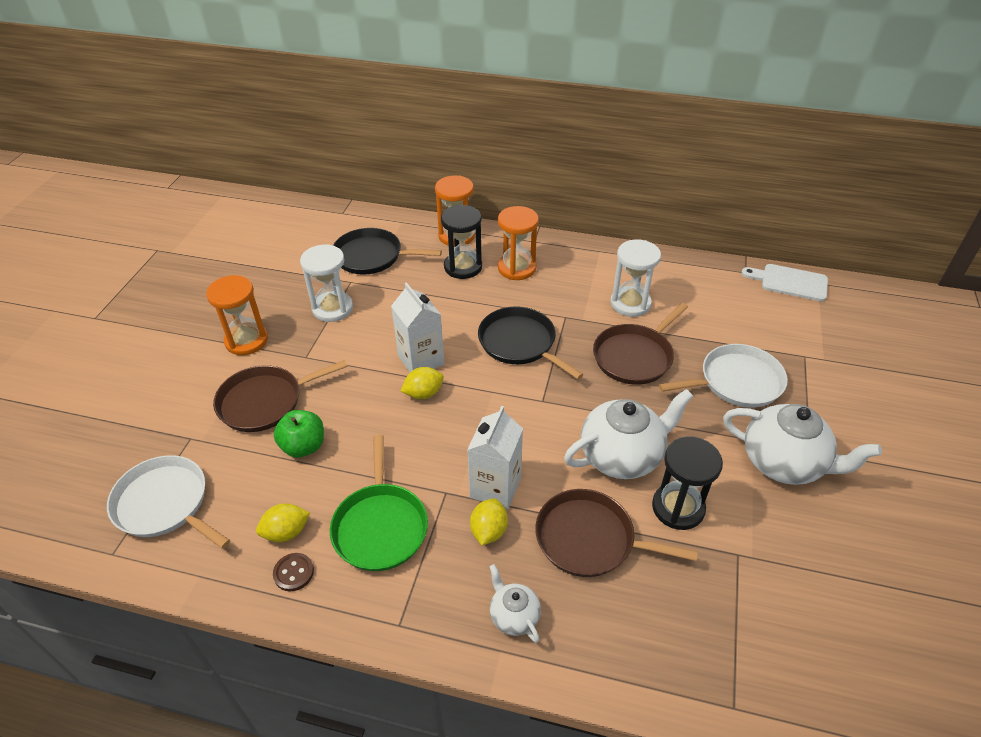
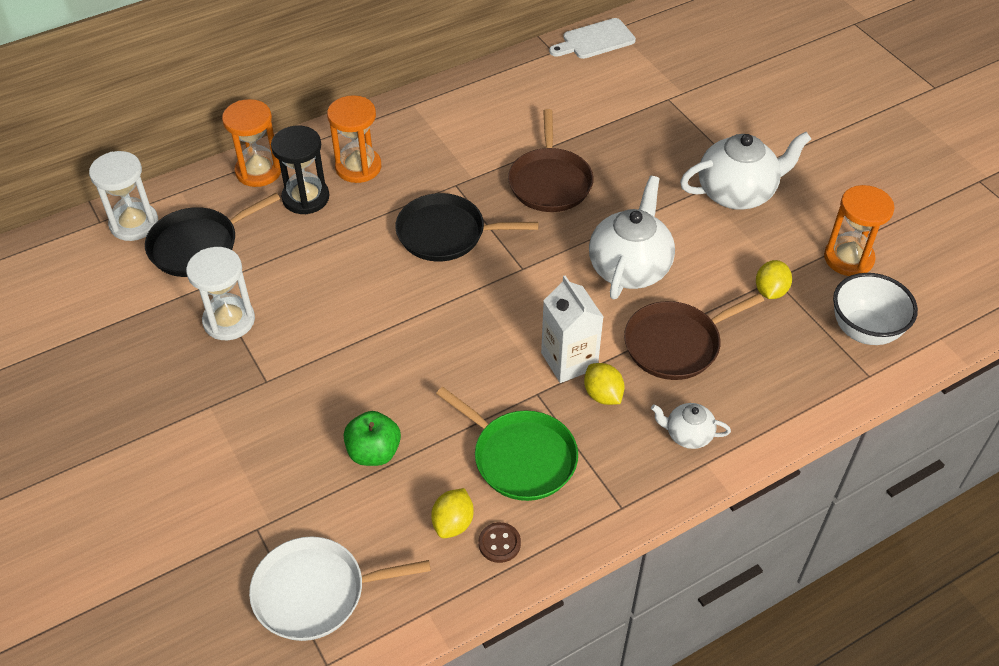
camera: 45 degrees left, 5 degrees up
(246, 340) = (182, 410): orange hourglass -> orange hourglass (848, 258)
(265, 402) = (284, 446): brown pan -> none
(421, 360) = (379, 307): white carton -> none
(423, 393) = (419, 333): yellow lemon -> yellow lemon (770, 291)
(630, 303) = (494, 138): white hourglass -> white hourglass (134, 224)
(678, 507) = (706, 276): black hourglass -> none
(736, 382) = (644, 152): white pan -> none
(776, 664) = (864, 330): none -> white bowl

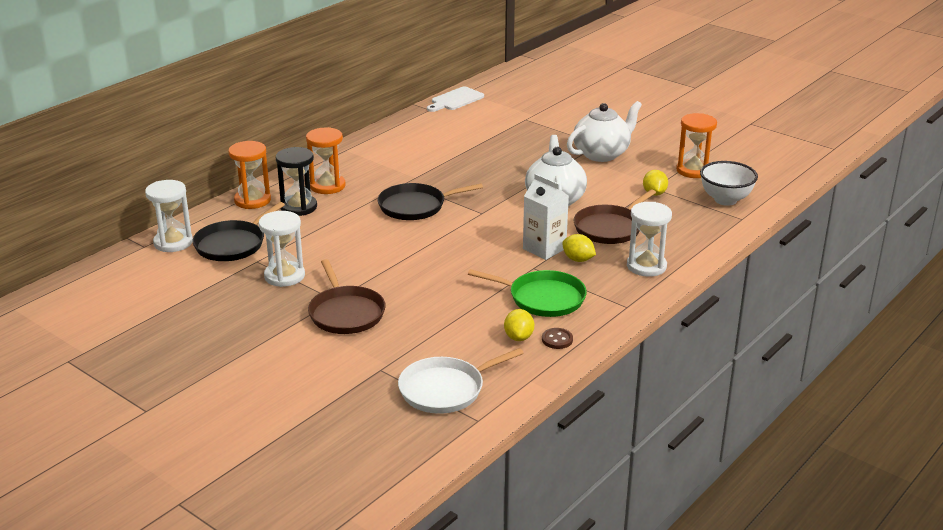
camera: 20 degrees left, 20 degrees down
(374, 452) = (439, 317): green apple -> none
(550, 182) = (471, 170): brown pan -> brown pan (346, 313)
(687, 435) = (646, 266): white teapot -> white hourglass

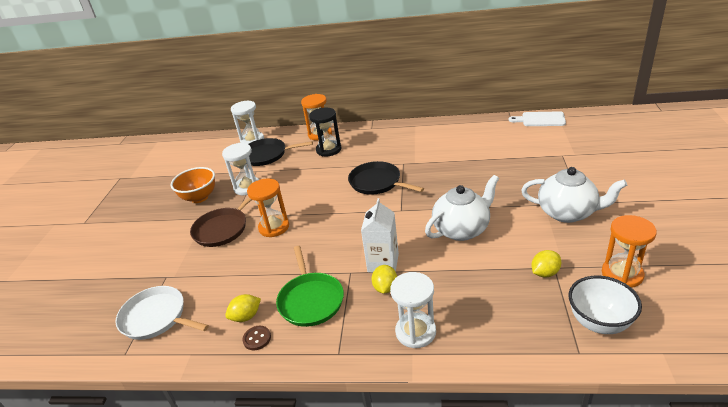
camera: 60 degrees right, 5 degrees up
(247, 312) = (199, 198): none -> orange bowl
(327, 186) = (364, 144): orange hourglass -> orange hourglass (274, 227)
(610, 228) = (454, 279): brown pan -> none

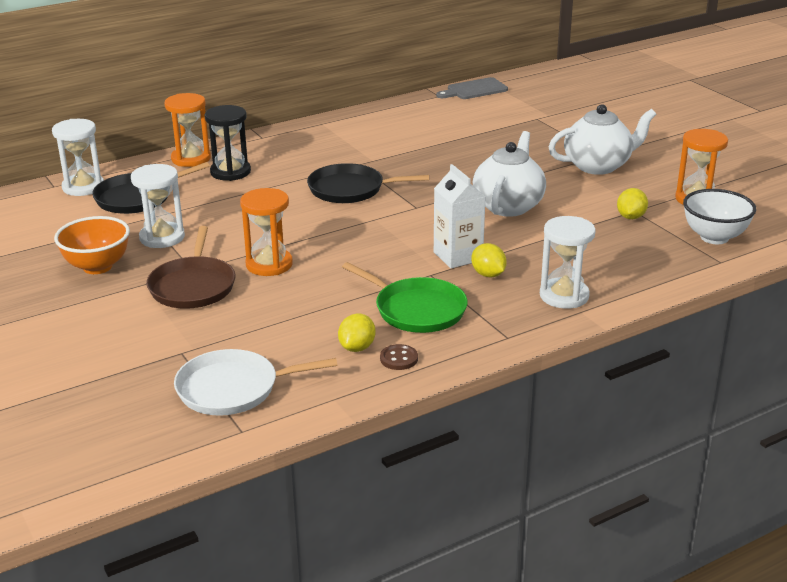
camera: 40 degrees left, 5 degrees down
(540, 119) = (474, 90): white cutting board -> grey cutting board

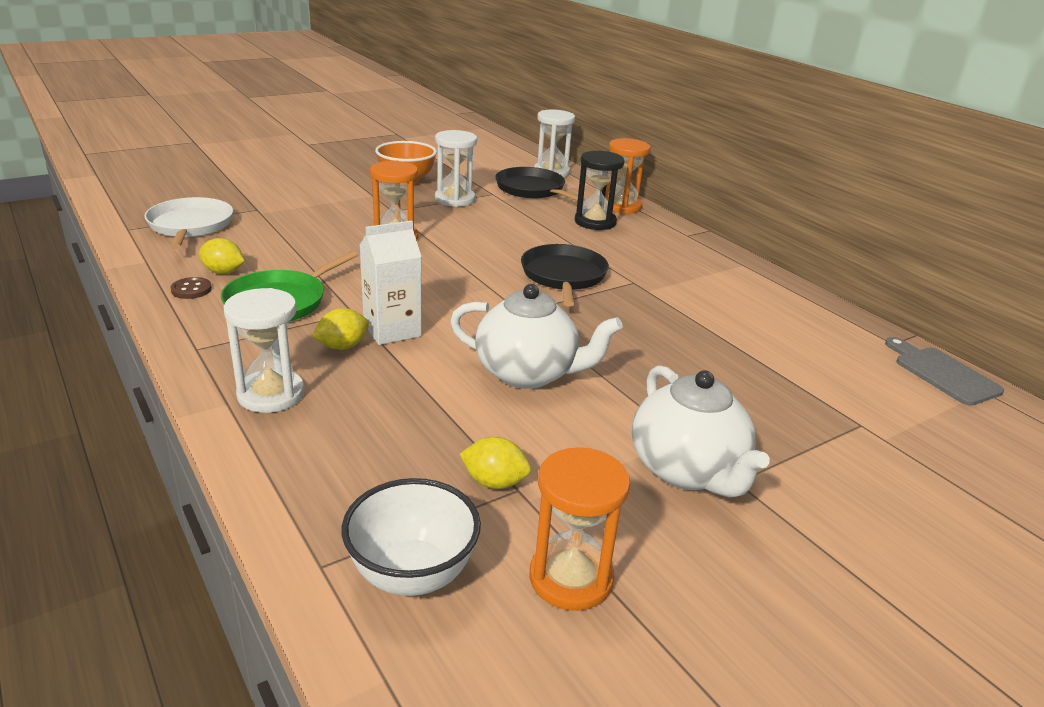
camera: 85 degrees right, 0 degrees up
(193, 286) = (364, 211): brown pan -> none

